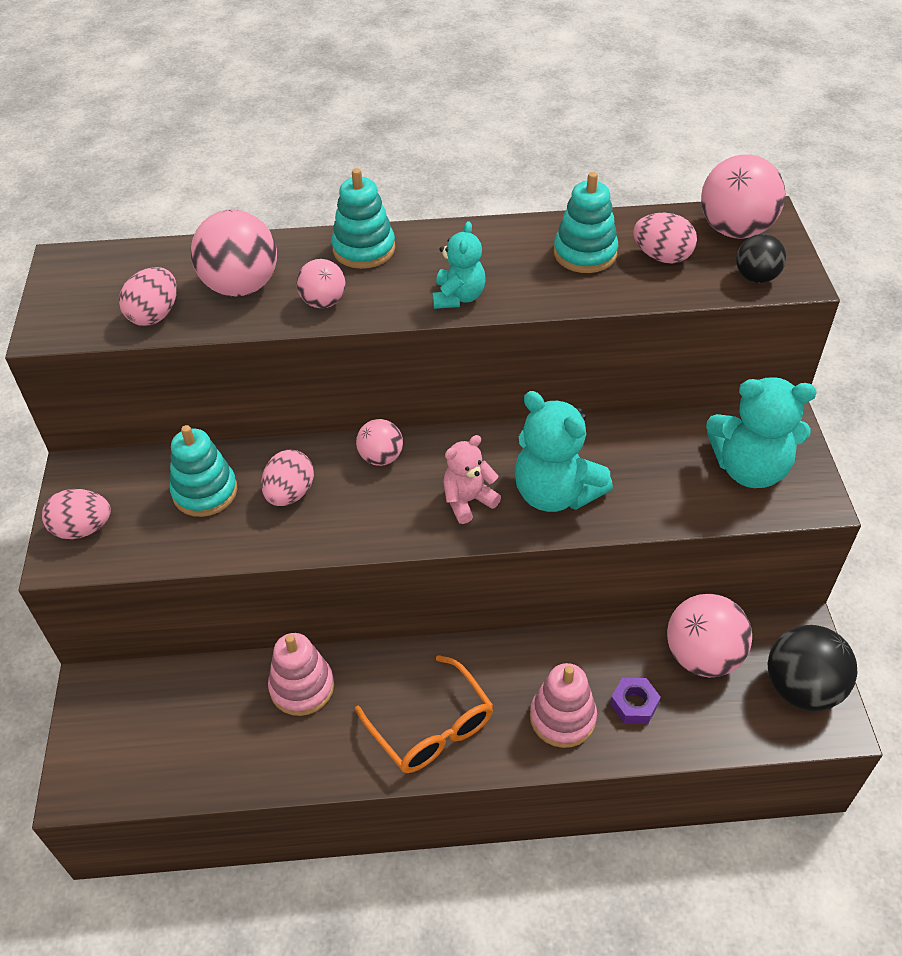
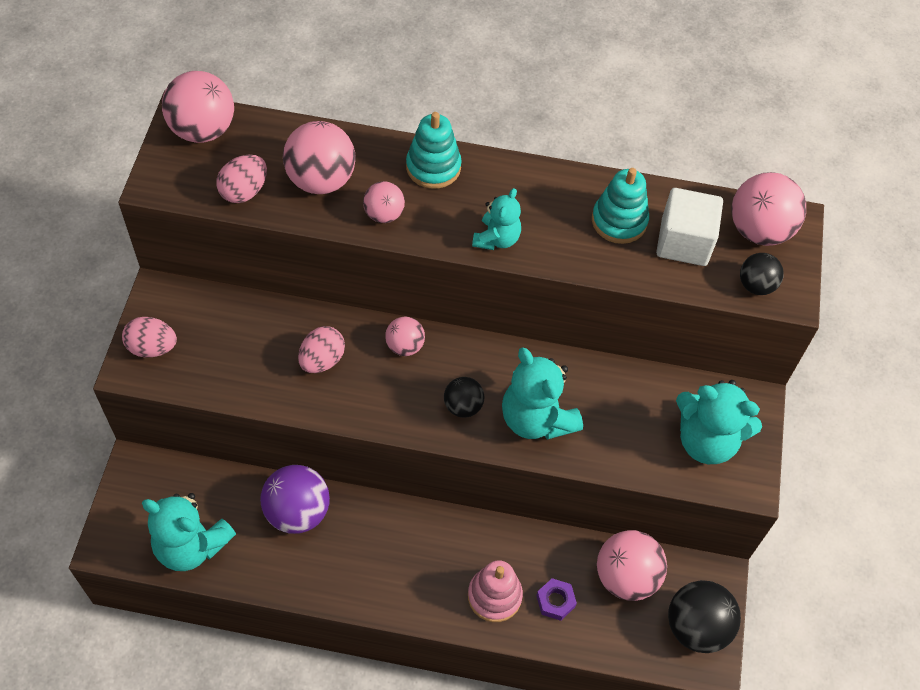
camera: 10 degrees right, 10 degrees up
(90, 269) = (203, 130): none -> pink ball
(182, 759) = (191, 545): none -> turquoise teddy bear
(205, 492) = (255, 339): turquoise stacking toy -> none
(302, 687) = (297, 512): pink stacking toy -> purple ball
(432, 728) = (389, 575): orange glasses -> none
(468, 501) = (463, 406): pink teddy bear -> black ball
(662, 257) = (684, 242): pink egg -> white cube

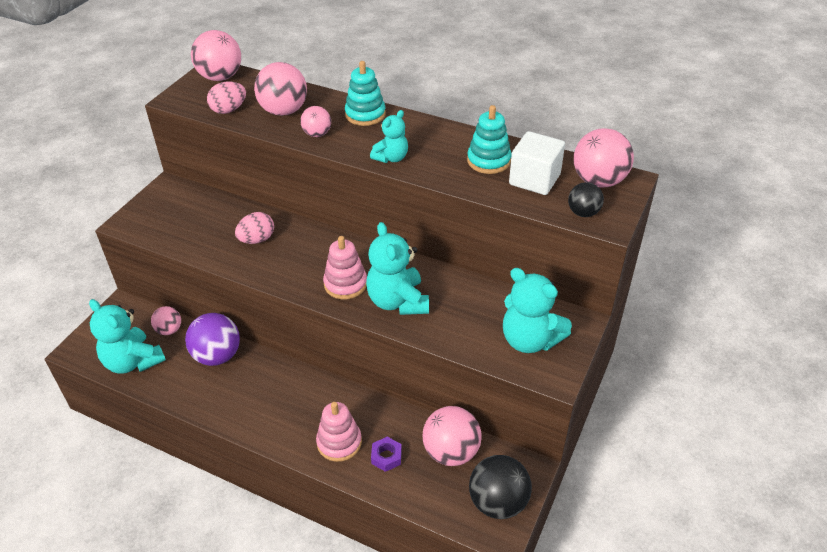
camera: 20 degrees right, 15 degrees down
(152, 347) = (146, 214): pink egg -> none
(405, 346) = (320, 241): pink ball -> pink ball (169, 330)
(463, 406) = (345, 284): black ball -> pink stacking toy

